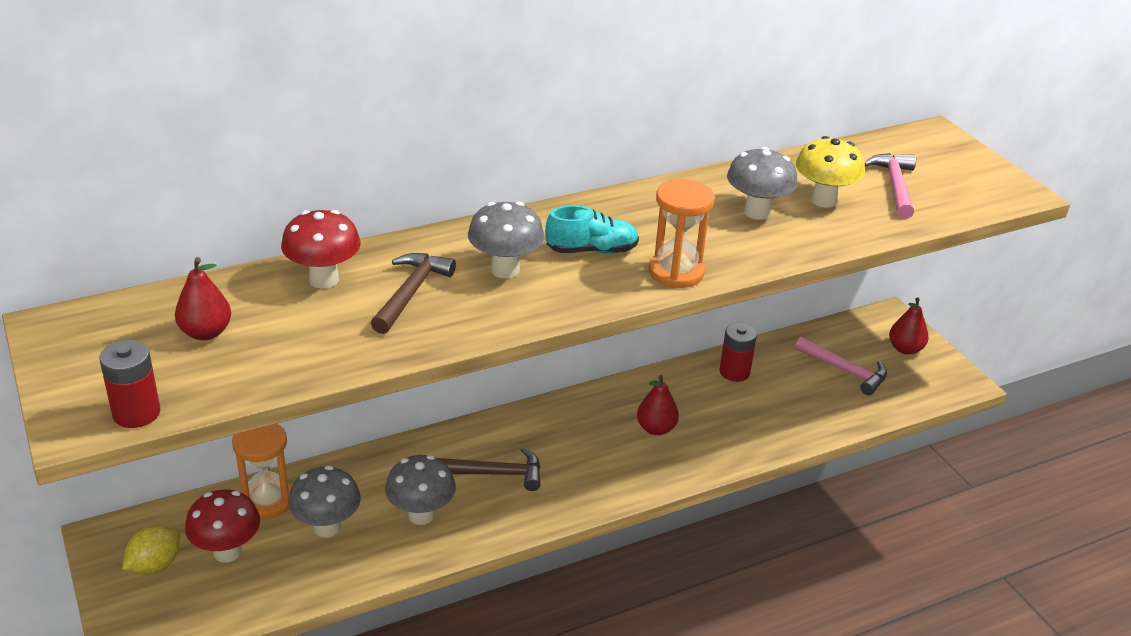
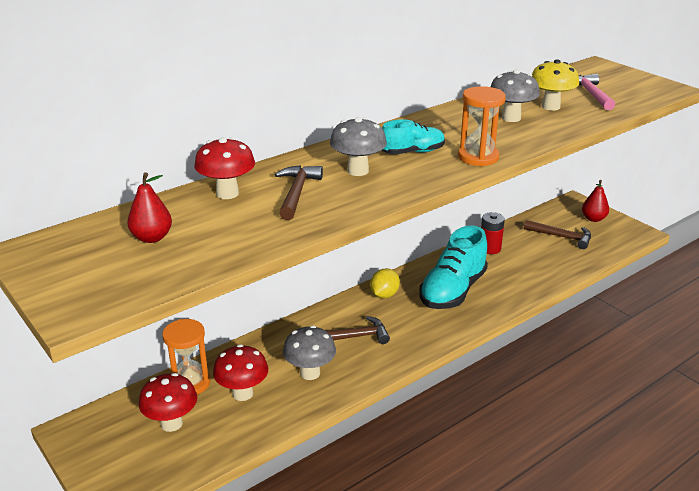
camera: 10 degrees left, 5 degrees down
(136, 413) = (120, 297): red battery -> none
(155, 565) = (117, 443): yellow lemon -> yellow lemon (384, 295)
(327, 527) = (242, 393): grey mushroom -> red mushroom
(656, 428) = (453, 291): red pear -> turquoise shoe
(845, 371) = (562, 237): pink hammer -> brown hammer

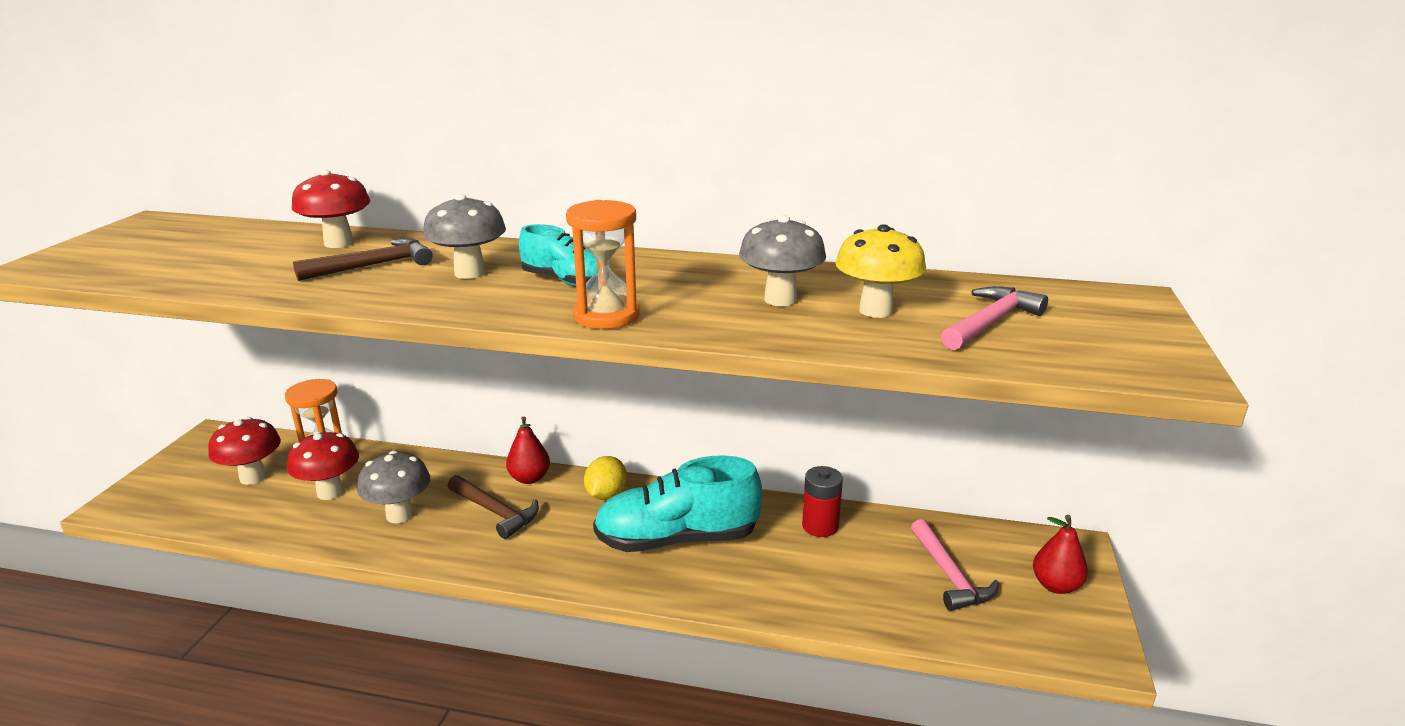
camera: 50 degrees right, 5 degrees down
(152, 238) = (207, 247): red pear -> red pear (529, 478)
(384, 295) = (606, 495): yellow lemon -> yellow lemon turned 60 degrees counterclockwise
(562, 237) = (950, 575): brown hammer -> pink hammer

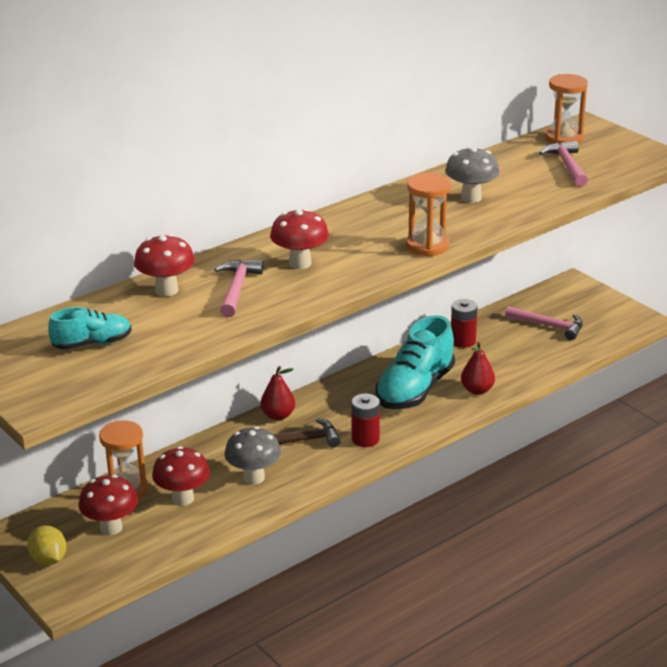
camera: 50 degrees left, 5 degrees up
(374, 266) = (237, 288): brown hammer -> pink hammer
(470, 273) = (300, 263): grey mushroom -> red mushroom
(539, 551) = (365, 439): none -> red battery
(566, 281) = (359, 241): turquoise shoe -> turquoise shoe (92, 344)
(606, 495) = (337, 395): yellow lemon -> yellow lemon (49, 559)
(875, 310) = (517, 183): yellow mushroom -> none
(1055, 585) = (591, 303): red pear -> red pear (477, 390)
(1059, 297) = (564, 138): none -> orange hourglass

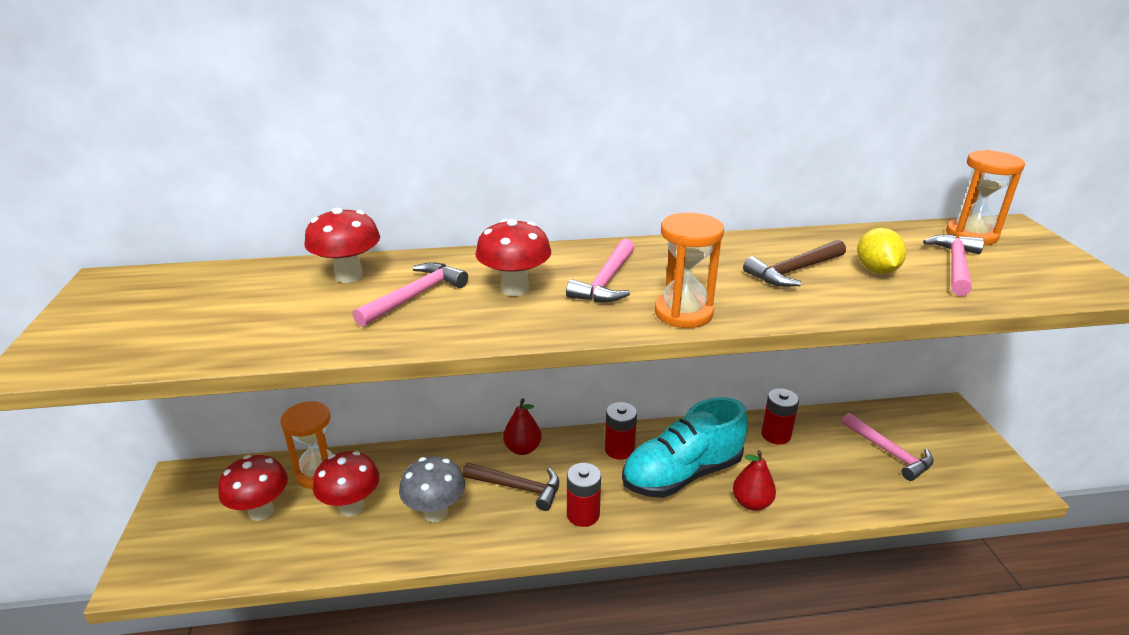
camera: 30 degrees right, 0 degrees up
(49, 559) = (177, 522): yellow lemon -> yellow lemon (876, 270)
(92, 344) = (199, 310): turquoise shoe -> none
(354, 390) = (619, 449): none -> red battery
(356, 240) = (606, 282): none -> pink hammer
(471, 198) = (793, 271): grey mushroom -> brown hammer

